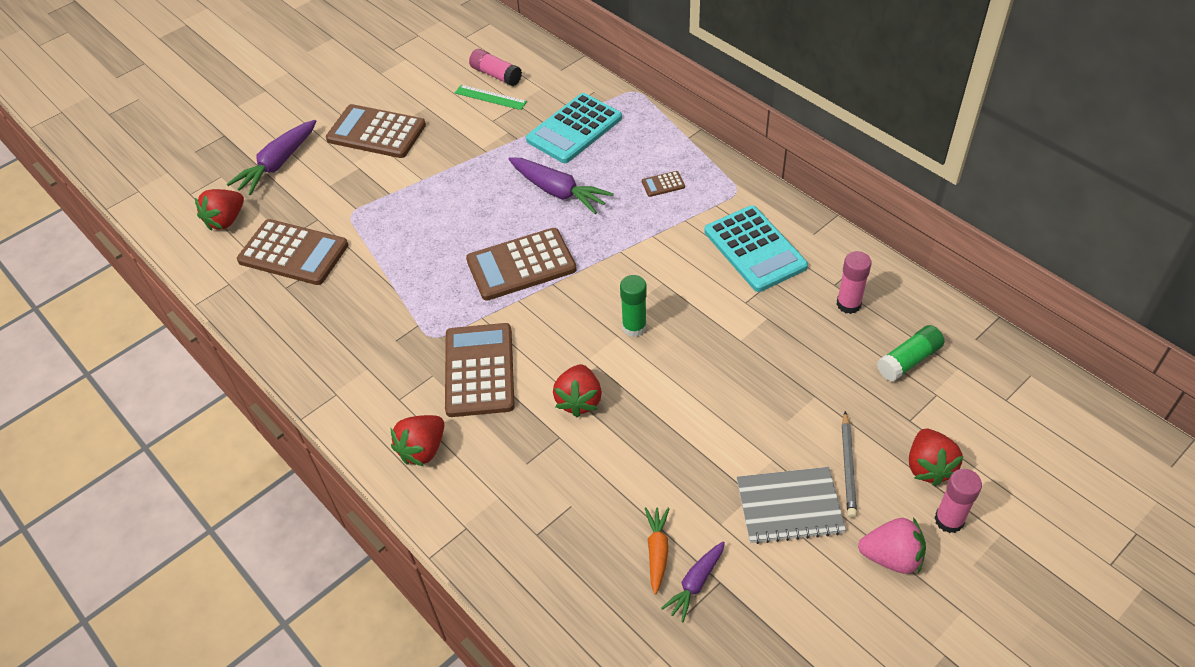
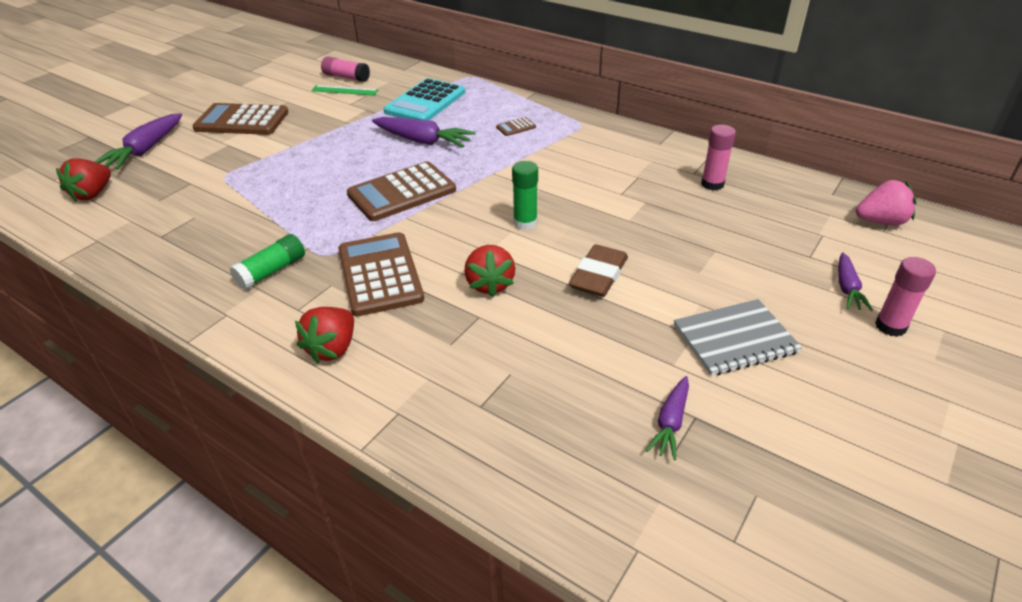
camera: 15 degrees left, 10 degrees down
(293, 253) = (167, 210): brown calculator -> none
(657, 551) = (617, 400): orange carrot -> none
(686, 408) = (598, 275): none -> brown eraser
(754, 249) = (613, 158): turquoise calculator -> none
(848, 467) = (774, 299): grey pencil -> none
(891, 557) = (855, 365): pink strawberry -> pink strawberry (880, 221)
(908, 360) = (784, 215): green glue stick -> green glue stick (271, 271)
(928, 467) = (847, 288): red strawberry -> purple carrot

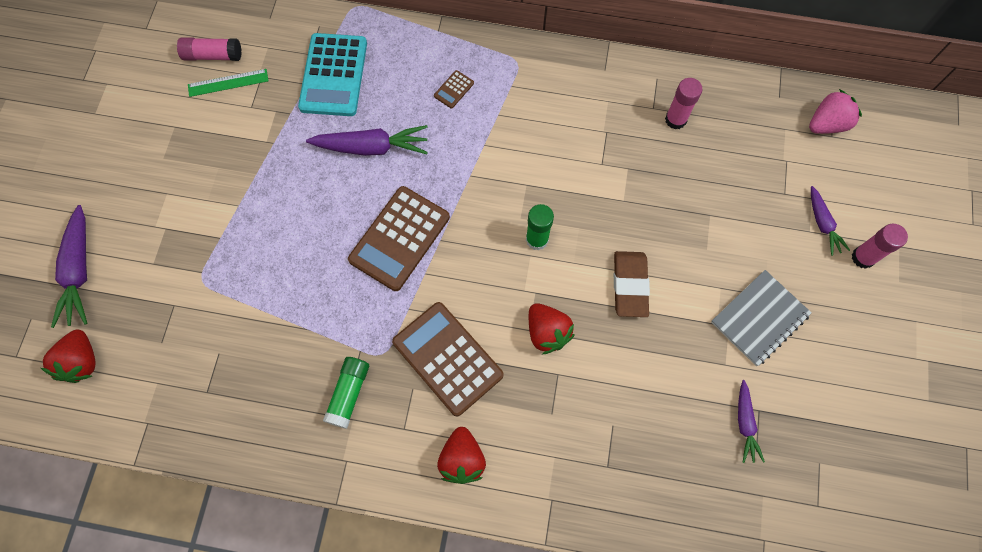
camera: 25 degrees left, 30 degrees up
(242, 121) = (149, 181): brown calculator -> none

